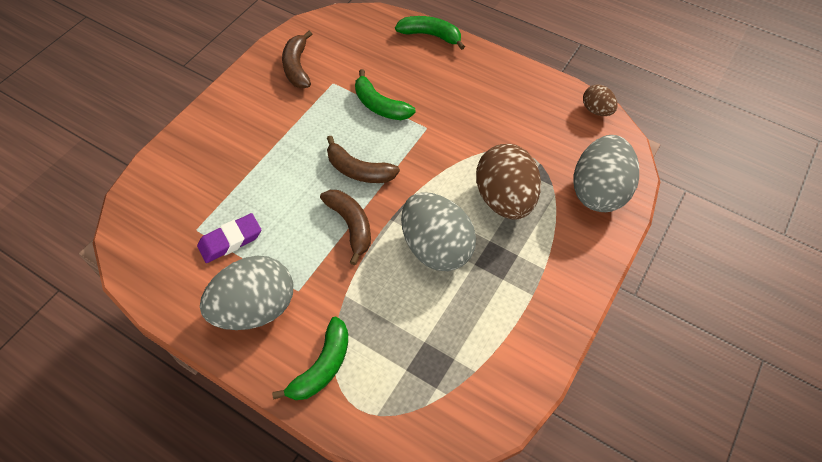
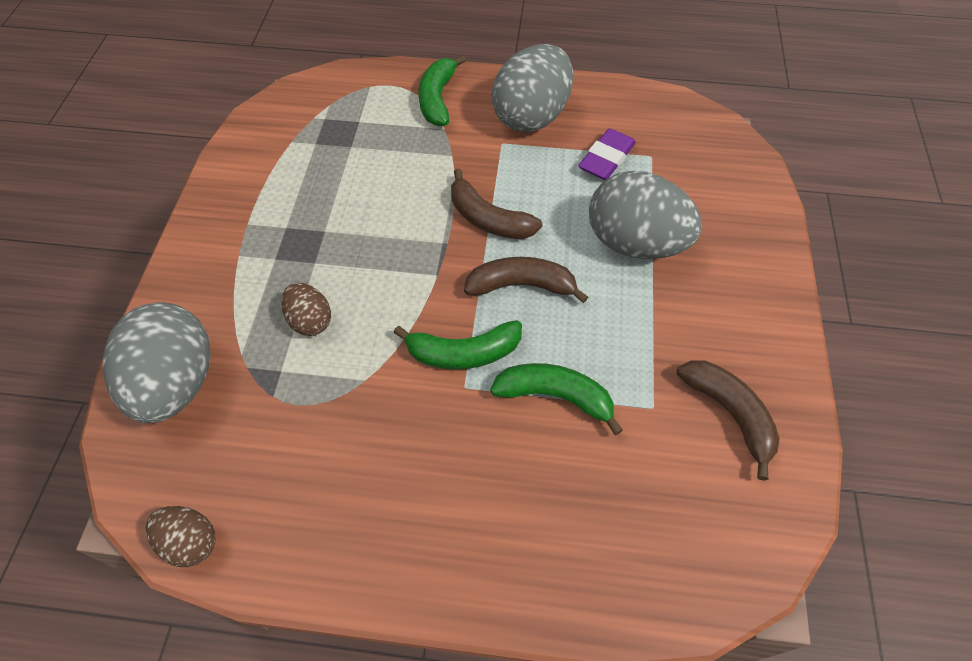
camera: 155 degrees right, 0 degrees up
(430, 35) = (557, 597): green banana -> green banana (463, 353)
(436, 247) = (376, 231): grey egg -> grey egg (635, 243)
(504, 199) = (310, 321): brown egg -> brown egg, size x0.50

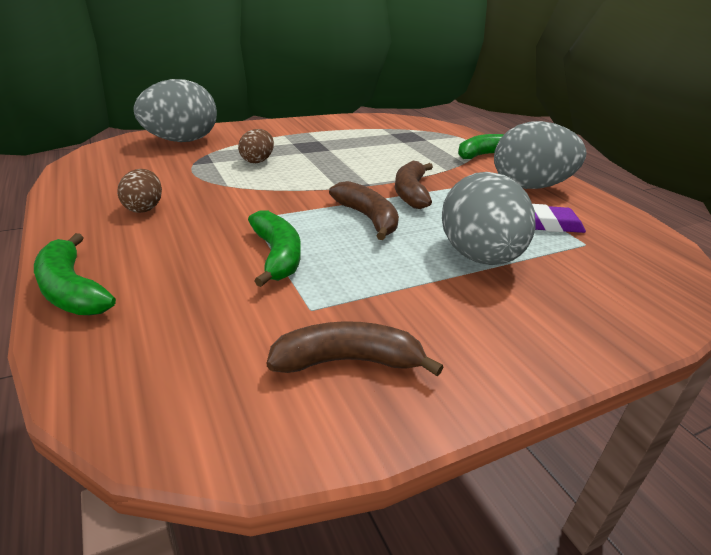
camera: 55 degrees right, 25 degrees down
(190, 542) = (76, 167): brown egg -> brown egg (144, 208)
(463, 353) = (282, 211): green banana -> green banana (72, 290)
(729, 413) = (348, 361): brown banana -> brown banana turned 120 degrees counterclockwise

